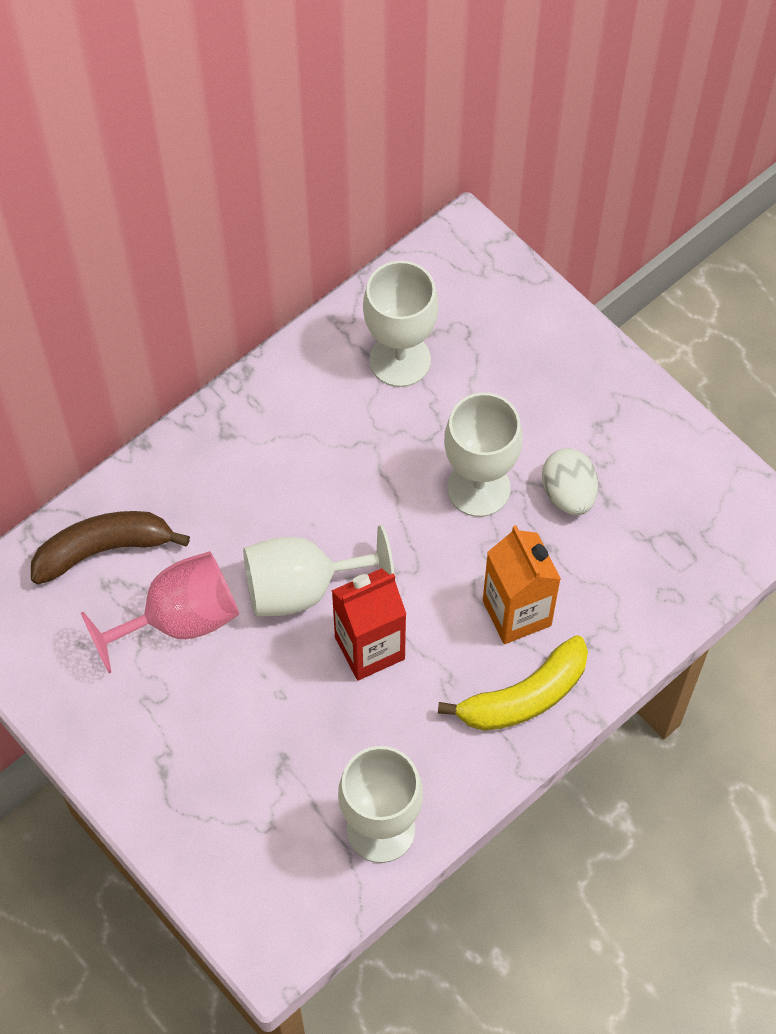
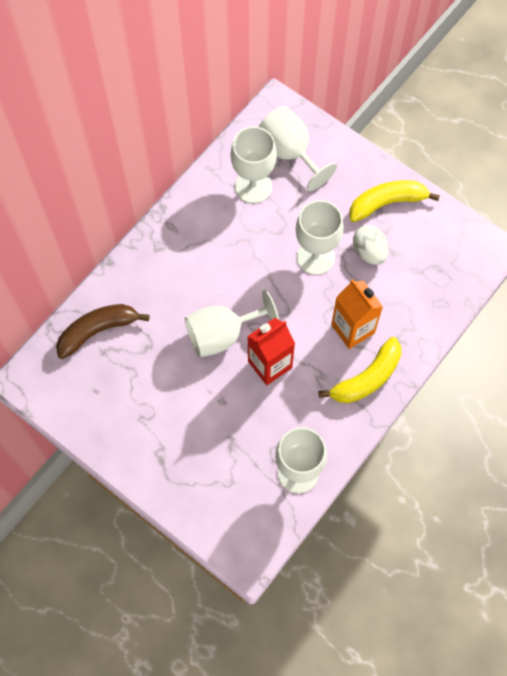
camera: 10 degrees left, 5 degrees up
(179, 620) = (152, 366): pink goblet -> none
(470, 315) = (290, 153): none -> white goblet
(613, 420) = (387, 203): none -> yellow banana

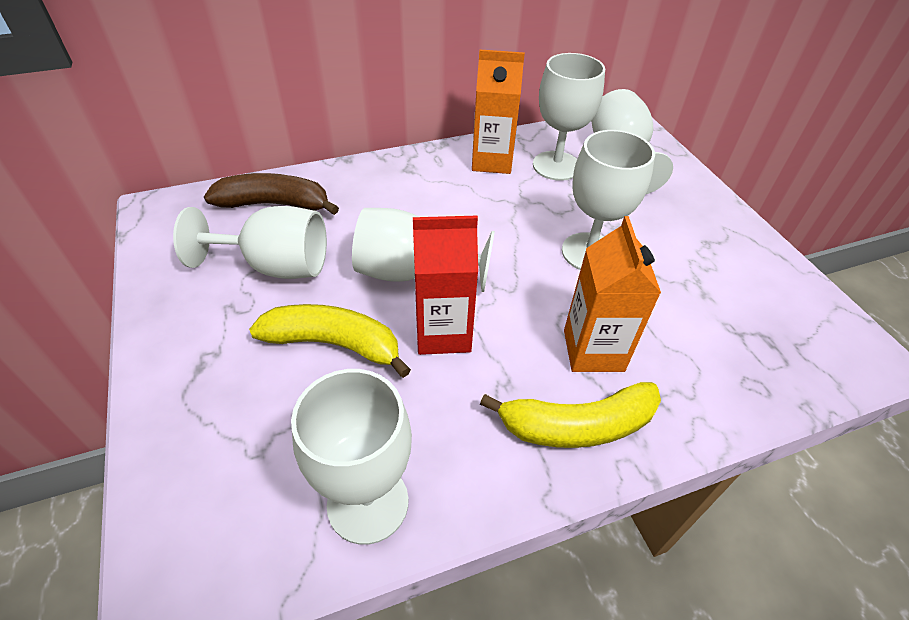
camera: 30 degrees right, 20 degrees down
(142, 376) = (276, 266): none -> white goblet
(208, 207) = (492, 161): none -> orange carton
(369, 252) = (669, 278): white egg -> none
(387, 203) = (721, 243): yellow banana -> yellow banana (334, 344)

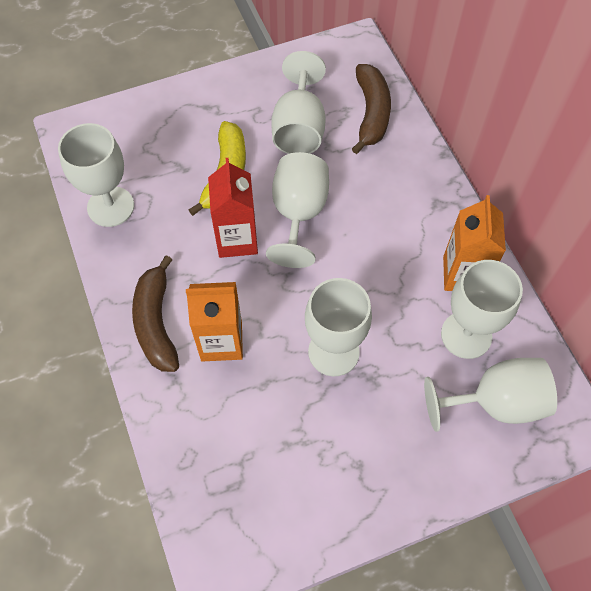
camera: 90 degrees right, 15 degrees up
(577, 425) = (156, 323): yellow banana -> brown banana

